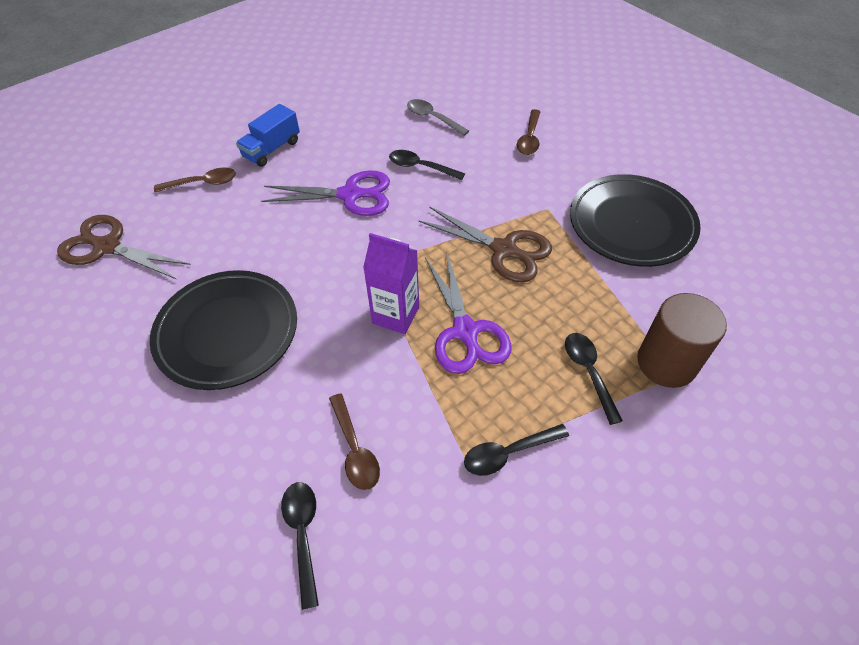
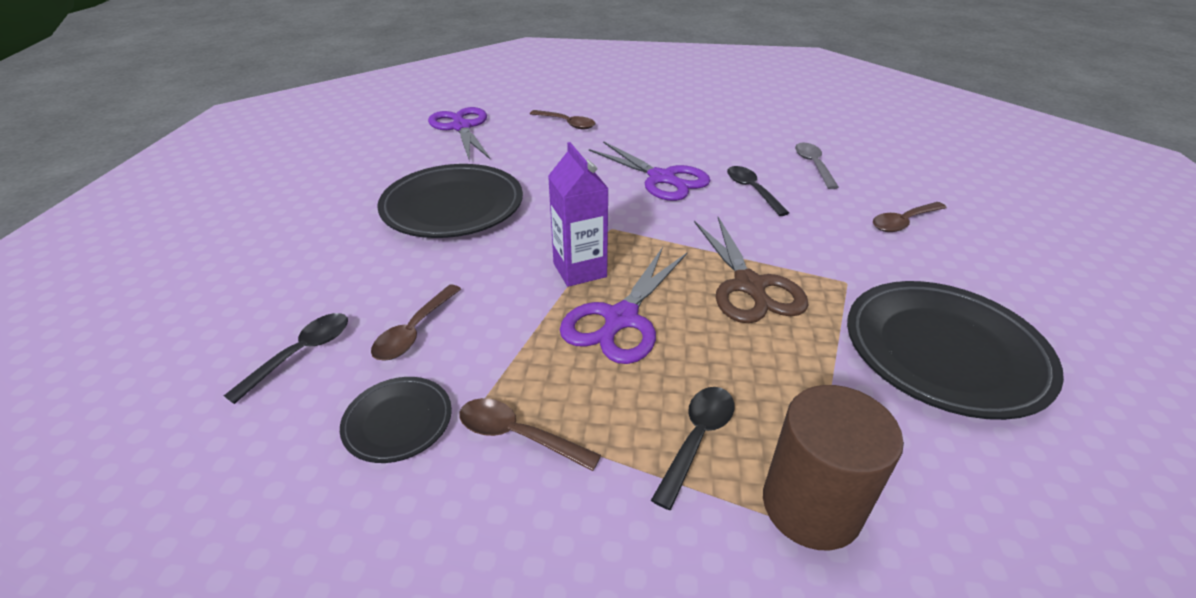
camera: 45 degrees right, 15 degrees down
(107, 247) = (461, 127): brown scissors -> purple scissors
(272, 149) = (643, 127): blue truck -> none
(435, 510) = (398, 422): none -> black plate
(508, 453) = (518, 435): black spoon -> brown spoon

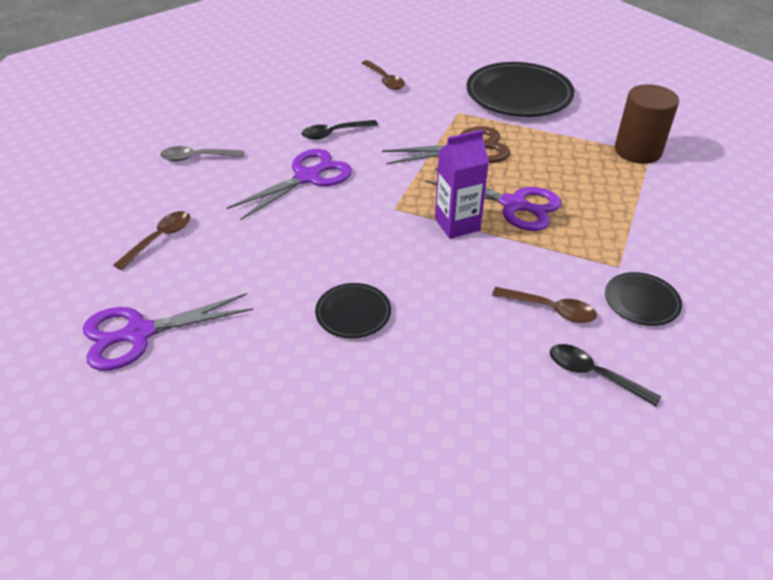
camera: 90 degrees left, 5 degrees up
(453, 207) = (353, 313): black plate -> black plate, size x0.50
(518, 435) = (632, 246): brown spoon -> none
(697, 439) = (609, 180): black spoon -> none
(813, 165) = (294, 100): grey spoon -> grey spoon (197, 158)

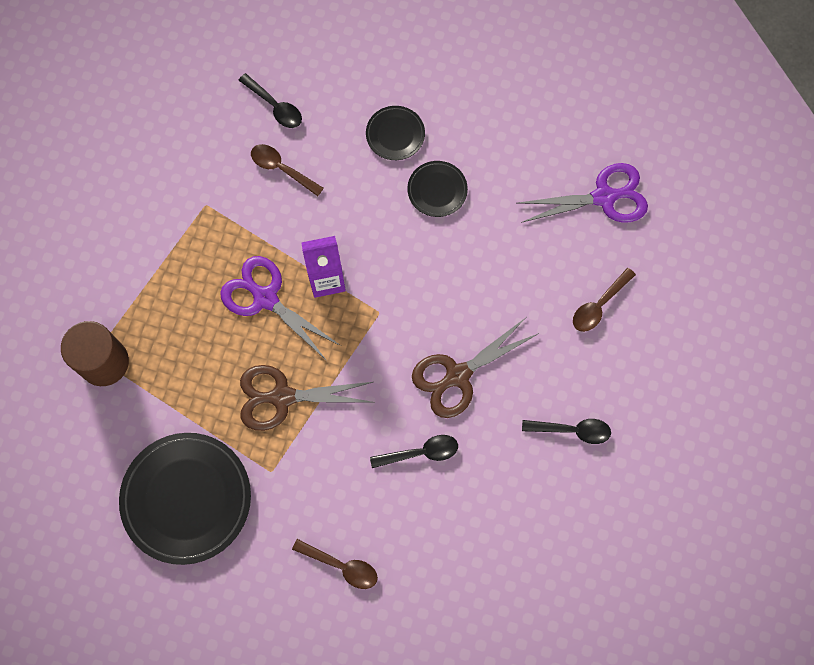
camera: 170 degrees left, 30 degrees up
(197, 158) = (572, 430): grey spoon -> black spoon
(307, 177) = (458, 375): purple scissors -> brown scissors
(385, 80) = (341, 566): brown spoon -> brown spoon turned 135 degrees clockwise
(641, 302) = (207, 164): black plate -> black plate (395, 134)

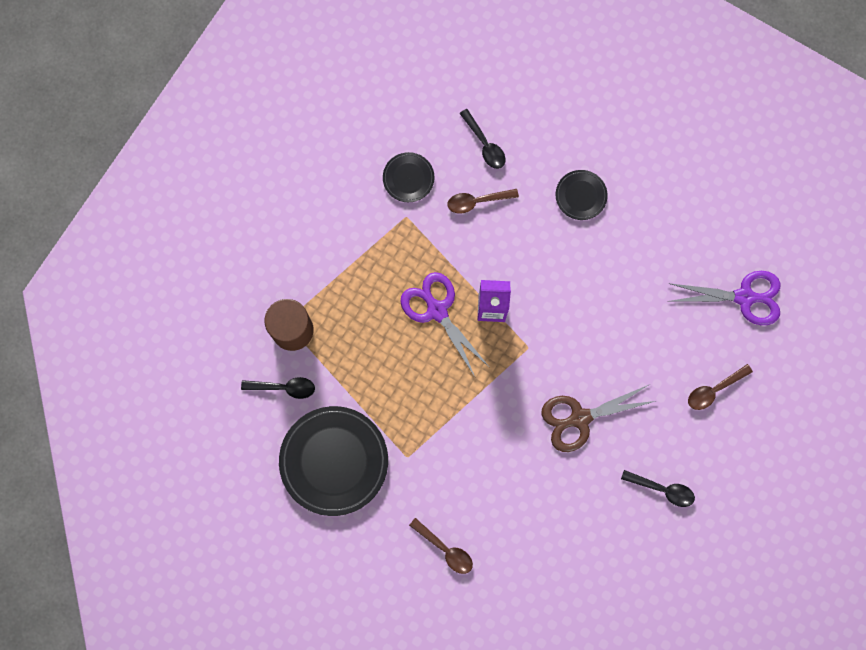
camera: 15 degrees right, 5 degrees up
(282, 169) = (477, 201): brown spoon -> brown spoon turned 60 degrees counterclockwise
(282, 397) = (431, 398): brown scissors -> none
(420, 452) = (532, 474): black spoon -> black spoon (284, 387)
(437, 190) = (604, 254): black plate -> black plate (408, 178)

